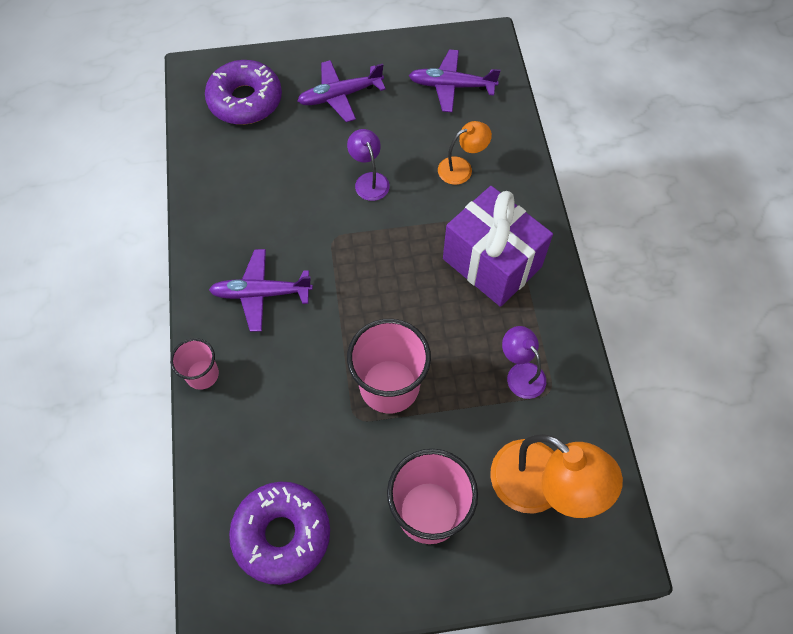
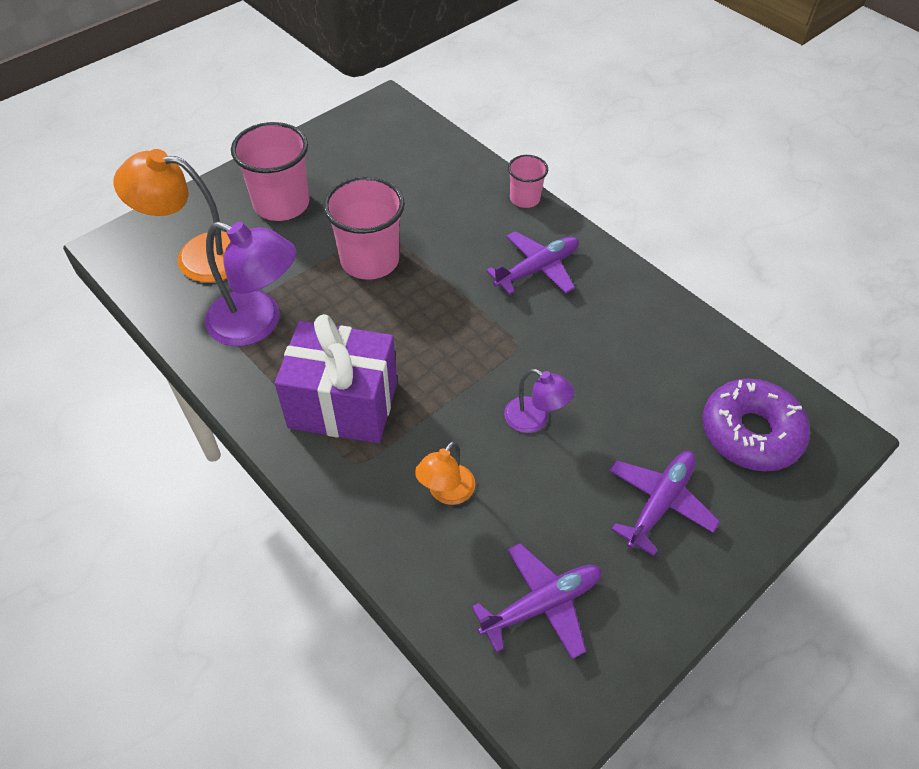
camera: 145 degrees right, 10 degrees down
(282, 534) = (379, 149): purple donut -> none
(521, 373) = (257, 323): purple lamp -> purple lamp, size x1.82

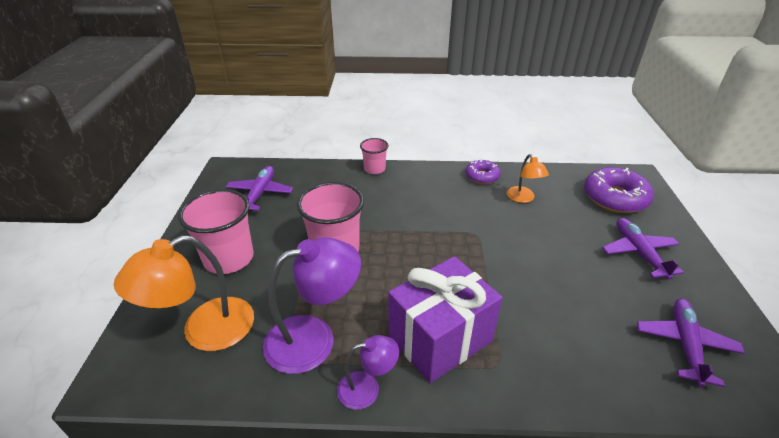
camera: 45 degrees left, 15 degrees down
(446, 492) = (562, 333): orange lamp -> orange lamp (523, 198)
(534, 419) = (538, 261): purple lamp -> purple lamp (367, 388)
(536, 269) = (429, 195): purple plane -> purple plane (260, 194)
(629, 289) = (482, 176): none -> purple donut

